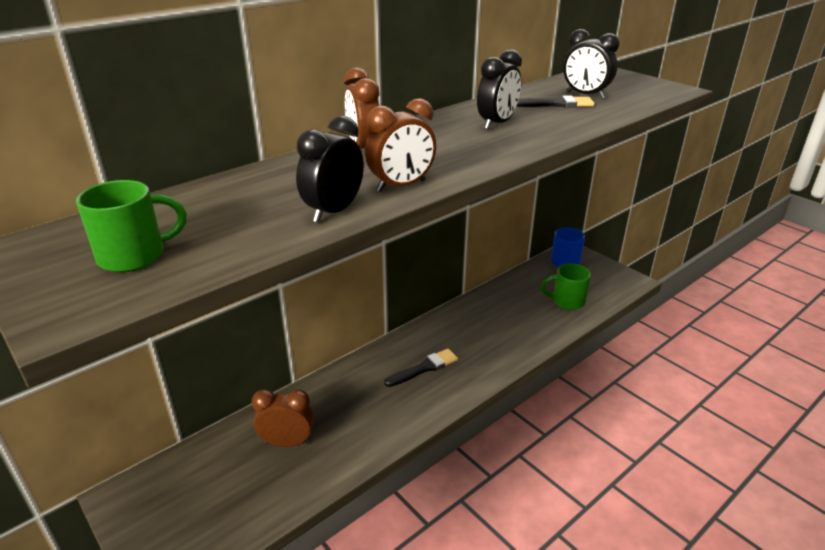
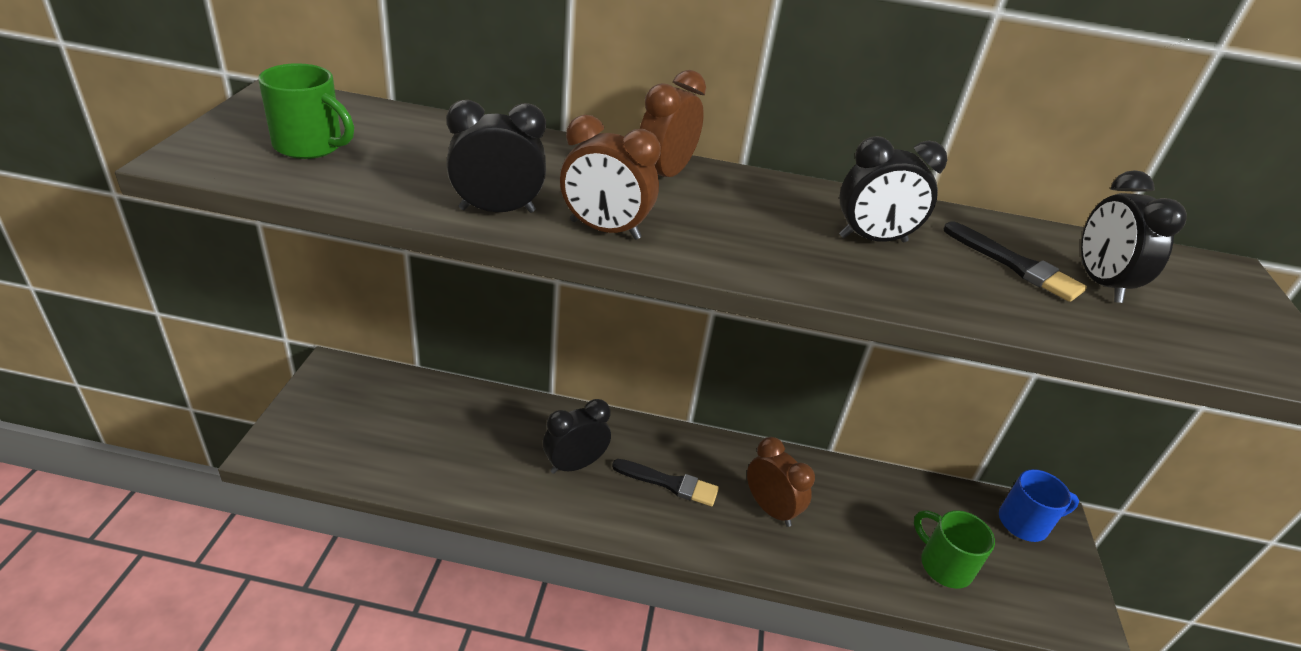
camera: 45 degrees right, 5 degrees up
(287, 442) = (472, 436): brown clock -> brown clock (770, 508)
(367, 402) = (575, 464): none -> black clock

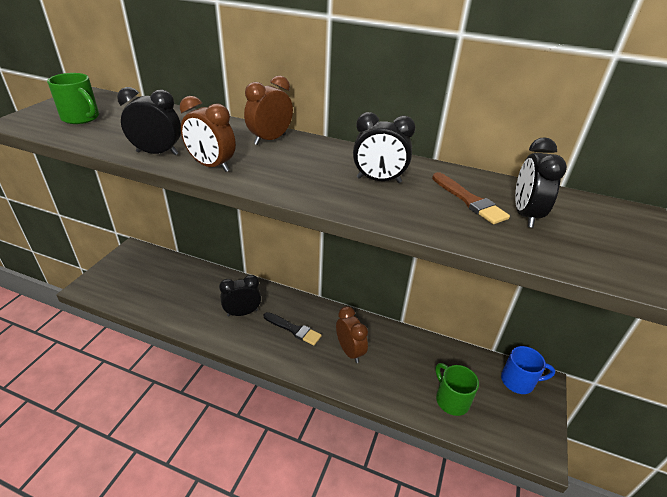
camera: 15 degrees right, 0 degrees up
(1016, 265) = (469, 200): black brush -> brown brush

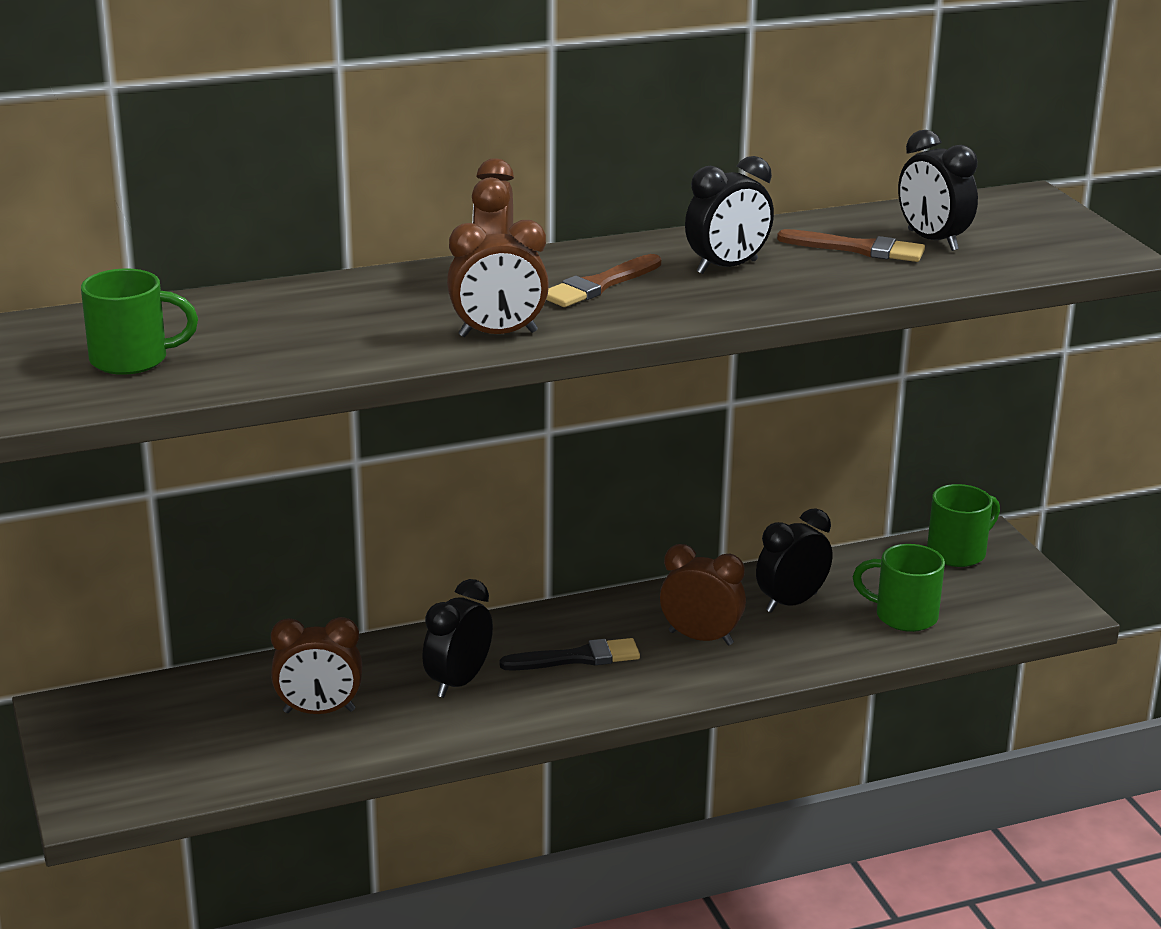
camera: 40 degrees left, 10 degrees down
(157, 153) = (386, 351): black clock -> black clock (791, 602)
(188, 295) = (319, 711): none -> brown clock
(302, 163) = (599, 285): none -> brown brush
(518, 381) = (958, 552): blue mug -> green mug

